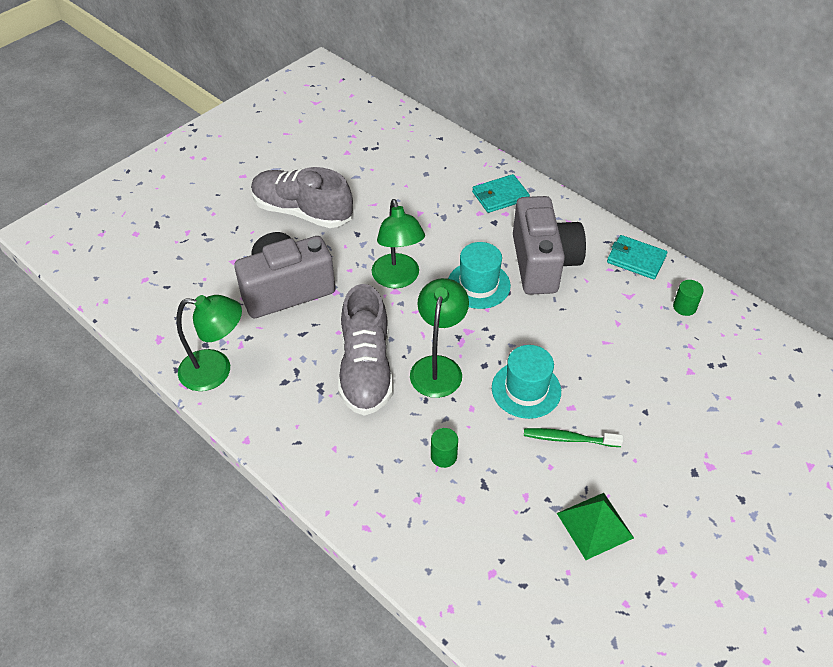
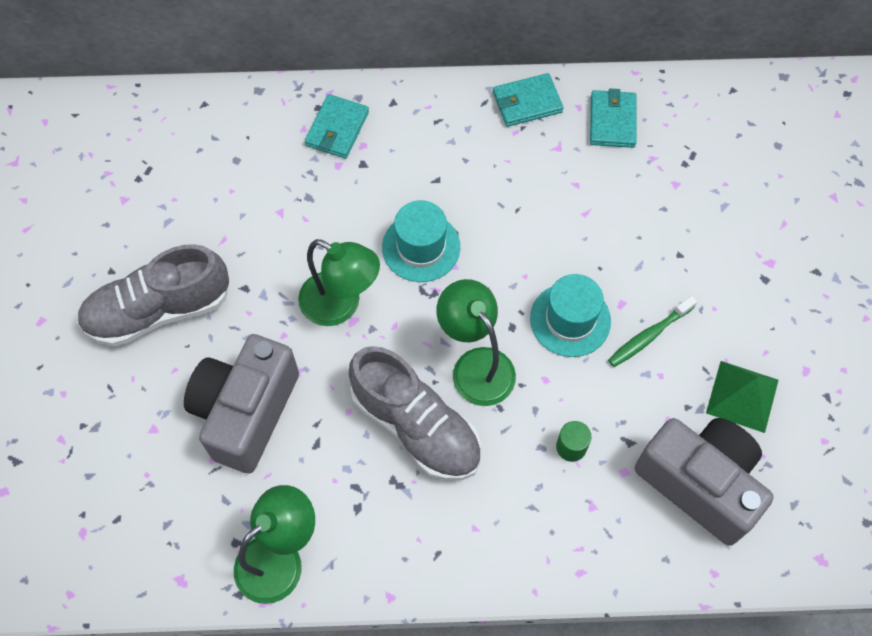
camera: 45 degrees left, 15 degrees up
(543, 263) = (453, 174): grey camera -> grey camera (700, 483)
(684, 307) = (612, 121): green cylinder -> turquoise wallet

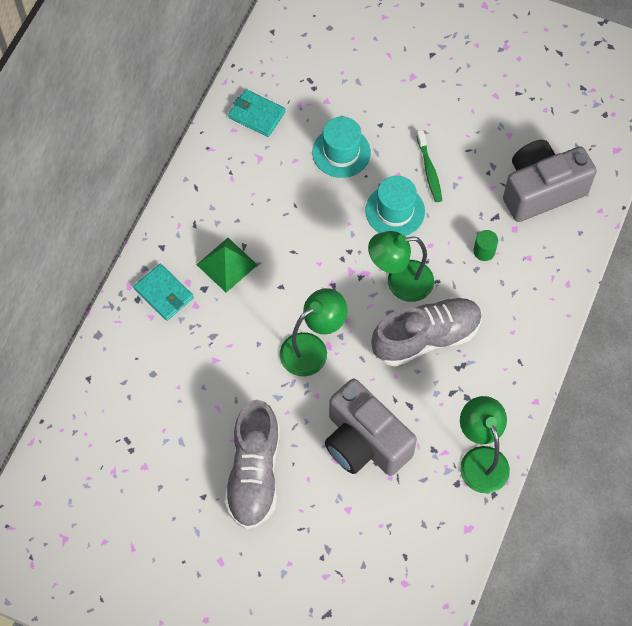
camera: 65 degrees left, 0 degrees up
(421, 247) = (293, 278): turquoise hat -> turquoise hat (341, 152)
(527, 102) = (211, 160): turquoise wallet -> none
(742, 396) = (495, 139): green pyramid -> green pyramid (226, 264)

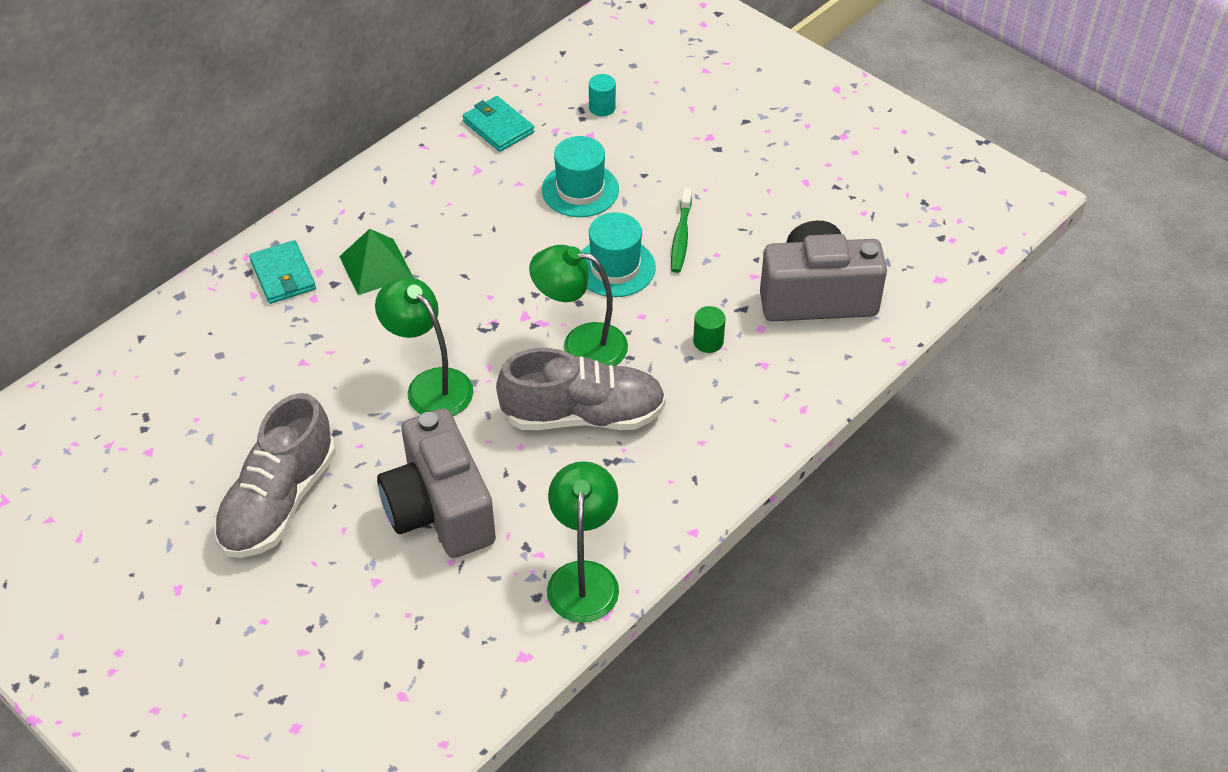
camera: 20 degrees right, 15 degrees down
(312, 348) = (430, 385): green lamp -> green lamp turned 120 degrees counterclockwise
(324, 74) = (602, 107): none -> turquoise cylinder

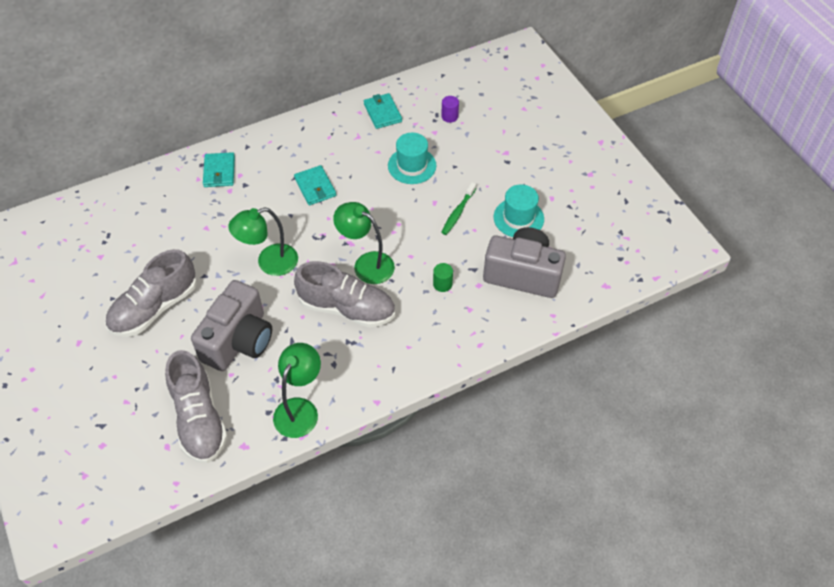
camera: 20 degrees right, 5 degrees up
(375, 266) = (272, 181): green pyramid -> none
(430, 385) = (269, 263): green lamp -> green lamp turned 90 degrees counterclockwise
(433, 640) = (199, 419): none -> grey shoe
(439, 509) = (239, 341): grey camera -> grey camera turned 150 degrees counterclockwise
(447, 258) = (315, 187): none -> turquoise wallet
(602, 107) = (449, 116): turquoise cylinder -> purple cylinder
(615, 267) = (409, 221): turquoise hat -> turquoise hat (518, 218)

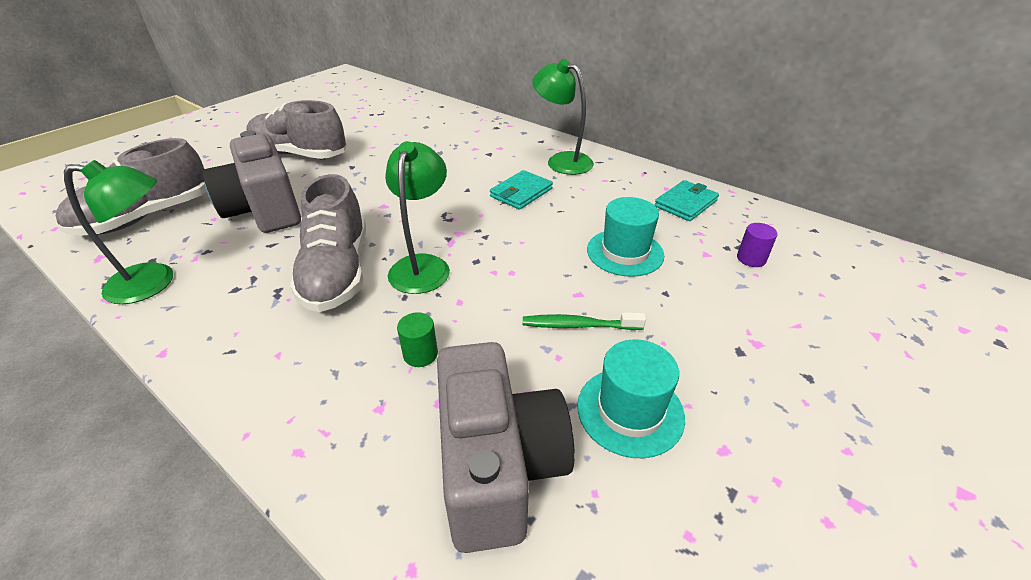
camera: 65 degrees right, 15 degrees down
(219, 172) = (494, 137): turquoise wallet -> none
(239, 341) = (264, 210): grey camera -> grey camera turned 60 degrees clockwise
(269, 263) = (387, 196): green lamp -> green lamp (562, 161)

